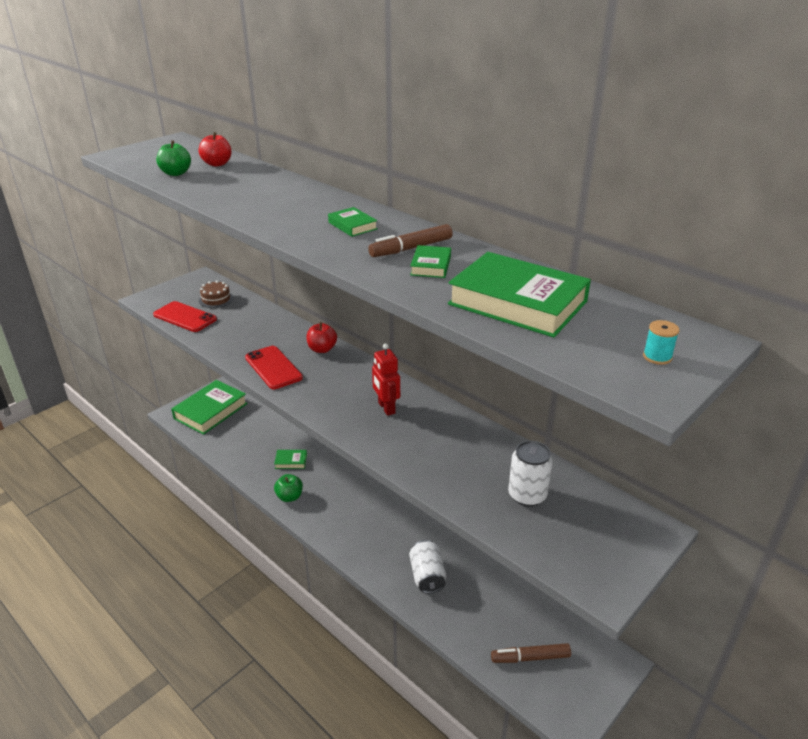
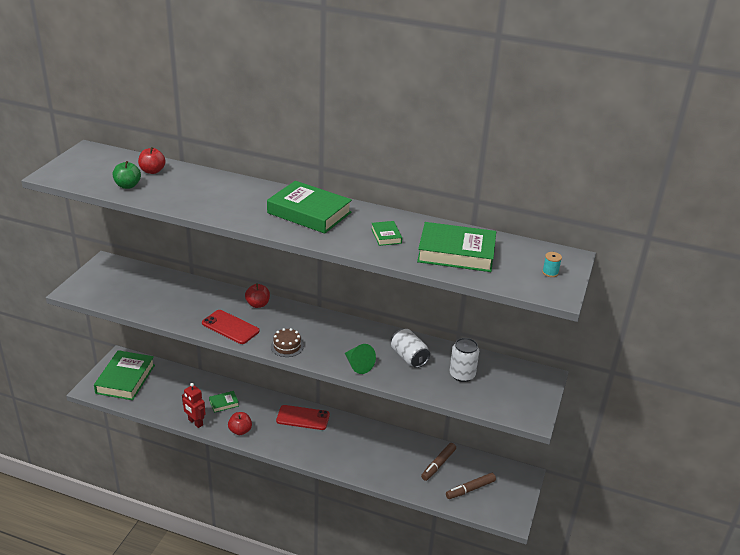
camera: 25 degrees left, 0 degrees up
(185, 317) = (122, 300): red phone -> red phone (303, 418)
(216, 299) = (136, 279): brown cake -> brown cake (287, 346)
(289, 497) = (240, 431): green apple -> red apple
(352, 226) = (309, 213): green book -> green book, size x2.19
(386, 408) = (336, 339): red robot -> red robot (195, 422)
(392, 447) = (358, 365): none -> green cone
(411, 248) = (363, 224): brown marker -> brown marker (438, 465)
(427, 576) = (377, 458): white can -> white can (409, 357)

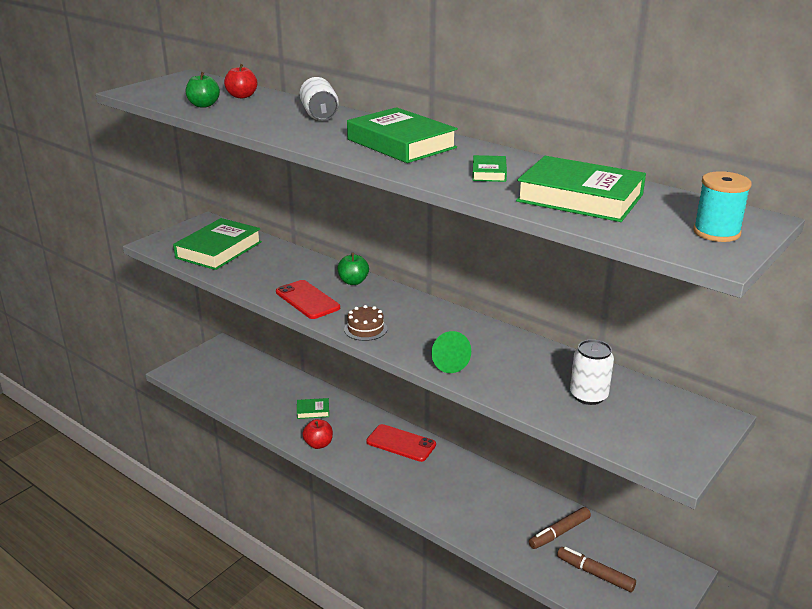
camera: 20 degrees right, 5 degrees down
(125, 379) = (215, 367): green book -> green book (219, 250)
(195, 422) = (270, 426): red robot -> none
(258, 304) = (353, 282): red apple -> green apple
(409, 357) = (521, 364): white can -> white can (320, 115)
(470, 489) = (595, 574): brown marker -> brown marker turned 45 degrees clockwise
(550, 273) = (716, 232): turquoise spool -> turquoise spool, size x1.80

